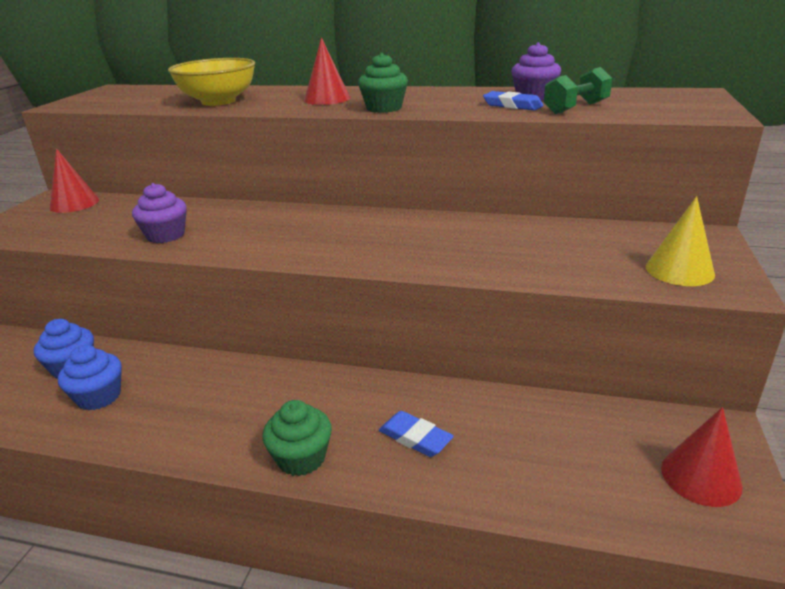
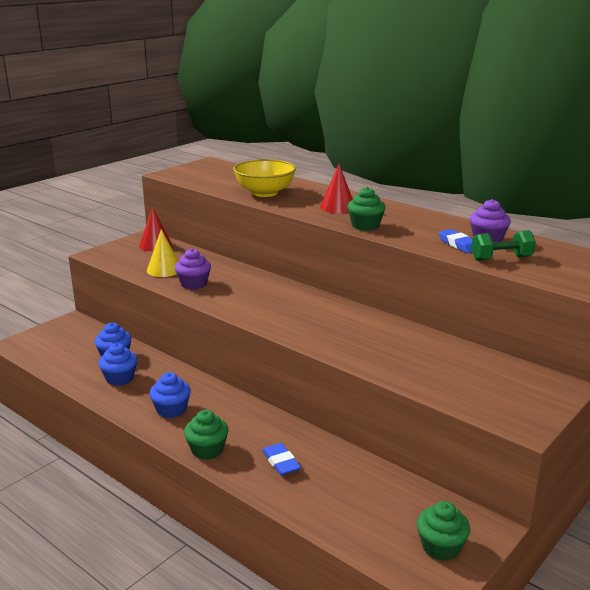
camera: 25 degrees right, 5 degrees down
(208, 417) = (171, 410): none -> blue cupcake
(679, 270) = (504, 403): yellow cone -> yellow cone (164, 269)
(700, 477) = (441, 547): red cone -> green cupcake

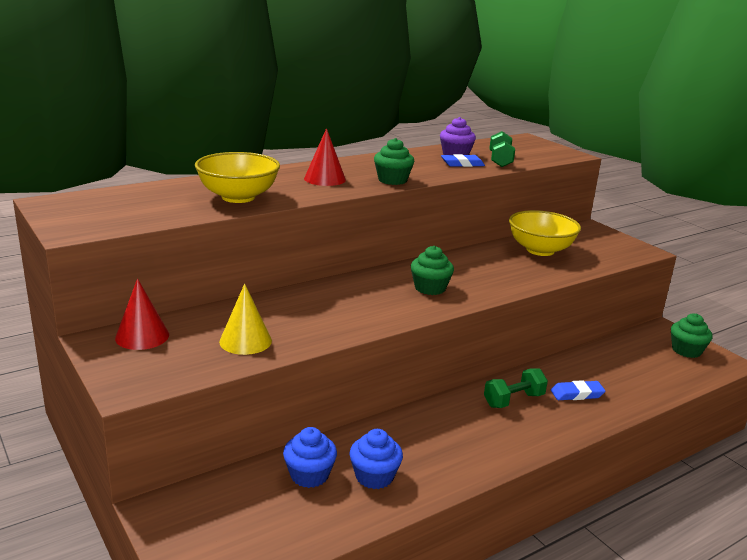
camera: 75 degrees left, 0 degrees up
(171, 410) = (466, 444): blue cupcake -> none
(194, 284) = (311, 328): purple cupcake -> none
(207, 450) = (551, 432): green cupcake -> green cupcake (430, 288)
(249, 427) = (513, 400): none -> green dumbbell
(443, 358) = (540, 250): none -> yellow bowl

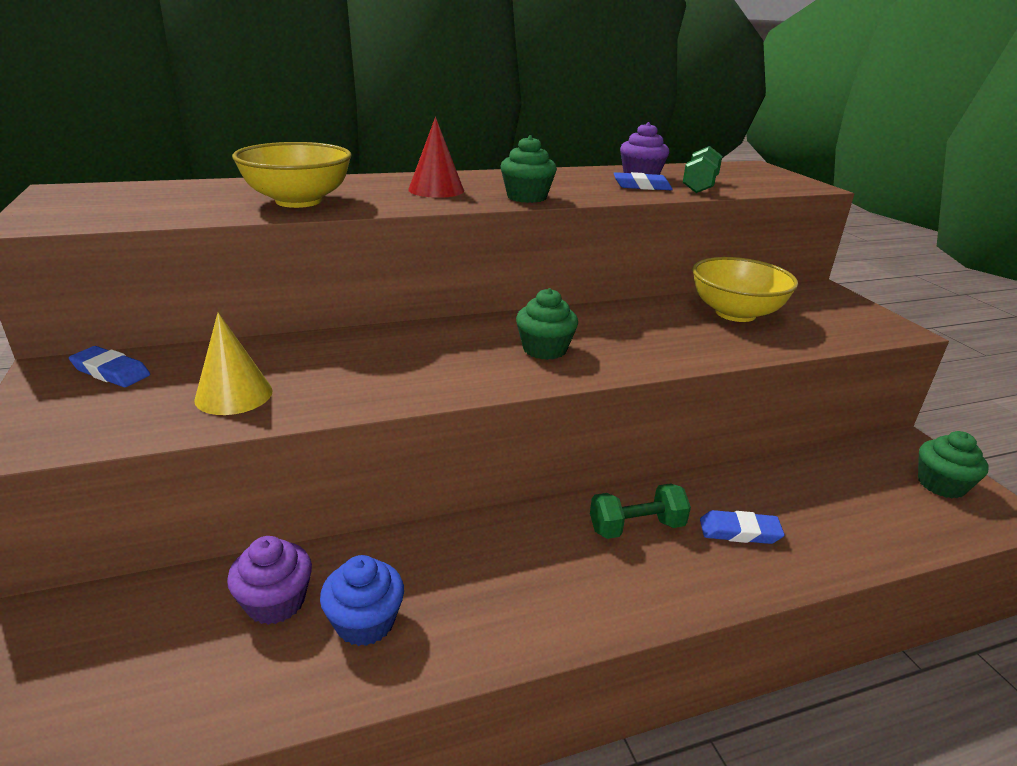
camera: 15 degrees right, 5 degrees up
(142, 336) = (111, 372): red cone -> blue eraser
(309, 475) = (276, 602): blue cupcake -> purple cupcake

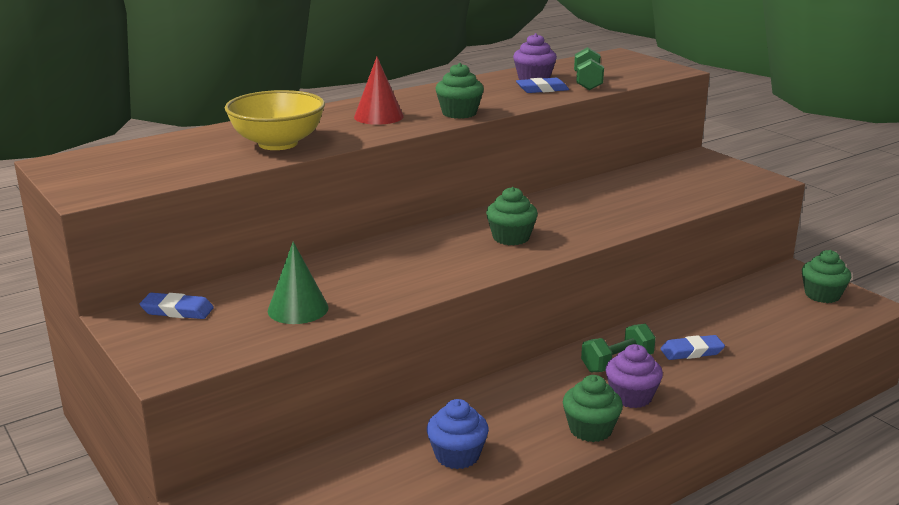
camera: 15 degrees left, 5 degrees down
(234, 395) = (298, 309): yellow cone -> green cone
(276, 602) = (382, 458): purple cupcake -> purple cupcake (631, 397)
(554, 624) = (590, 429): none -> green cupcake
(735, 313) = (641, 186): yellow bowl -> none

